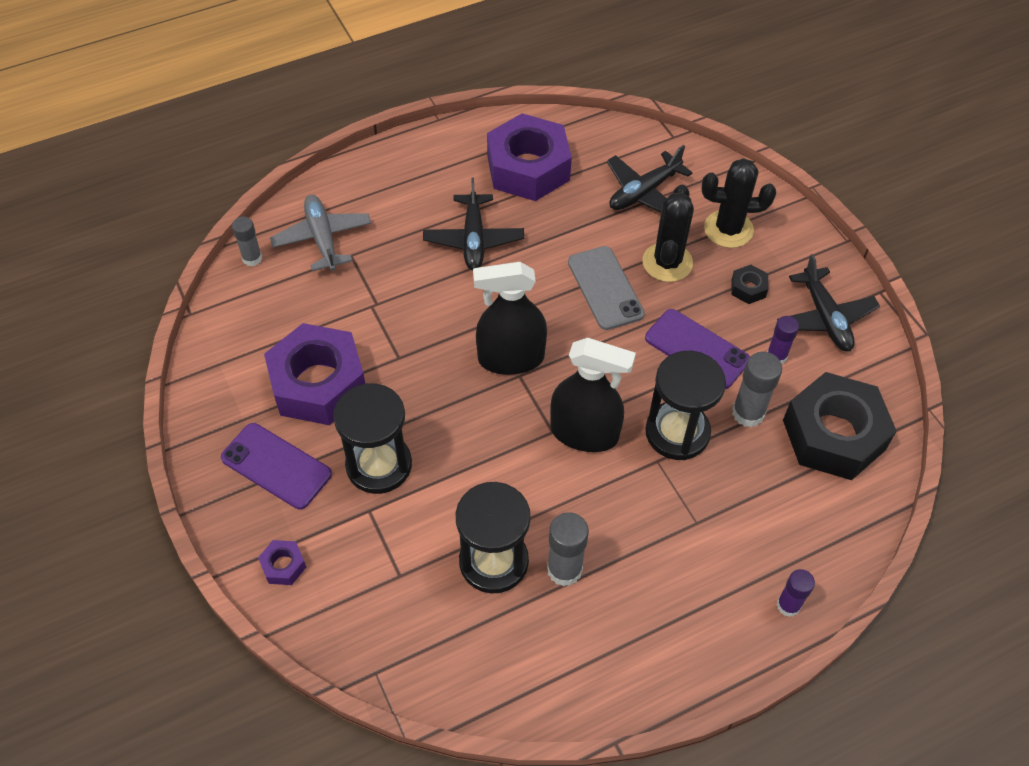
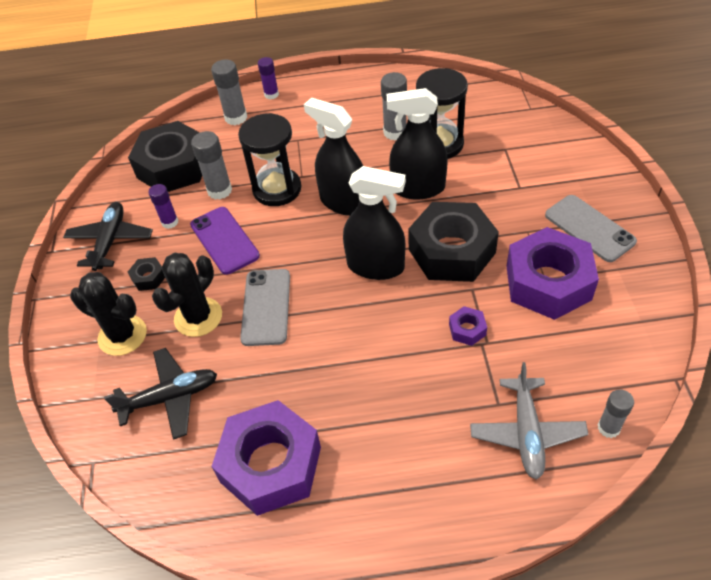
camera: 155 degrees left, 5 degrees down
(276, 466) = (589, 228): purple phone -> grey phone
(283, 565) = (586, 167): purple nut -> purple nut (467, 329)
(379, 465) = (506, 213): black hourglass -> none
(432, 397) = (451, 251): none -> black nut
(473, 239) = (365, 388): black plane -> none
(499, 477) = (418, 188): none -> black spray bottle
(810, 543) = (236, 118): none -> grey glue stick

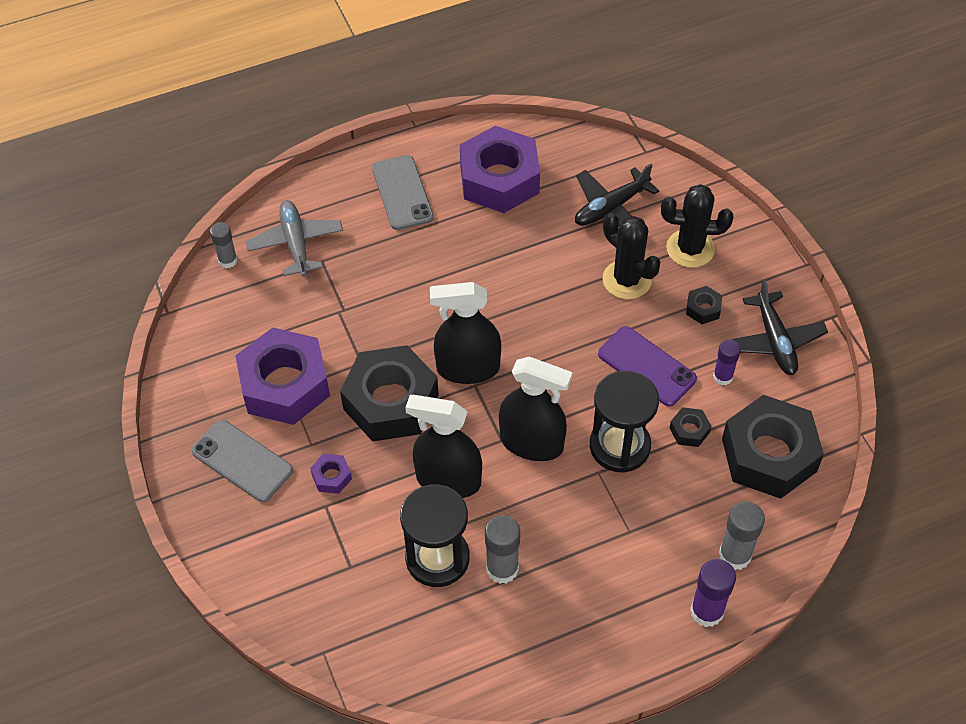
camera: 160 degrees right, 5 degrees up
(198, 317) = (627, 280): black cactus -> black cactus turned 60 degrees counterclockwise
(219, 190) = (689, 430): grey glue stick -> black nut
(266, 307) = (564, 303): grey phone -> grey phone (402, 193)
(271, 95) = (707, 611): purple glue stick -> purple glue stick, size x1.51
(418, 188) = (448, 480): black spray bottle -> black spray bottle turned 150 degrees counterclockwise
(467, 329) = (359, 320): purple nut -> purple nut (331, 477)

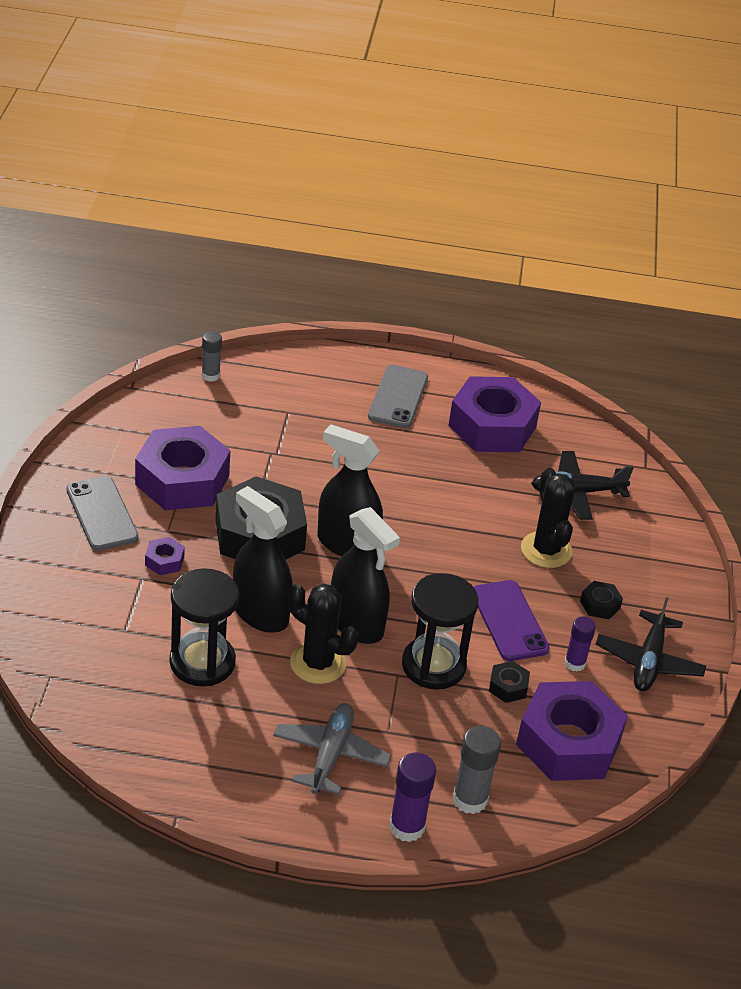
camera: 25 degrees right, 15 degrees down
(296, 243) = (276, 390): grey plane -> grey plane (330, 755)
(502, 569) = (251, 699): grey glue stick -> none
(690, 248) = (626, 556): black cactus -> black cactus (318, 663)
(769, 455) = (568, 742): black nut -> purple nut

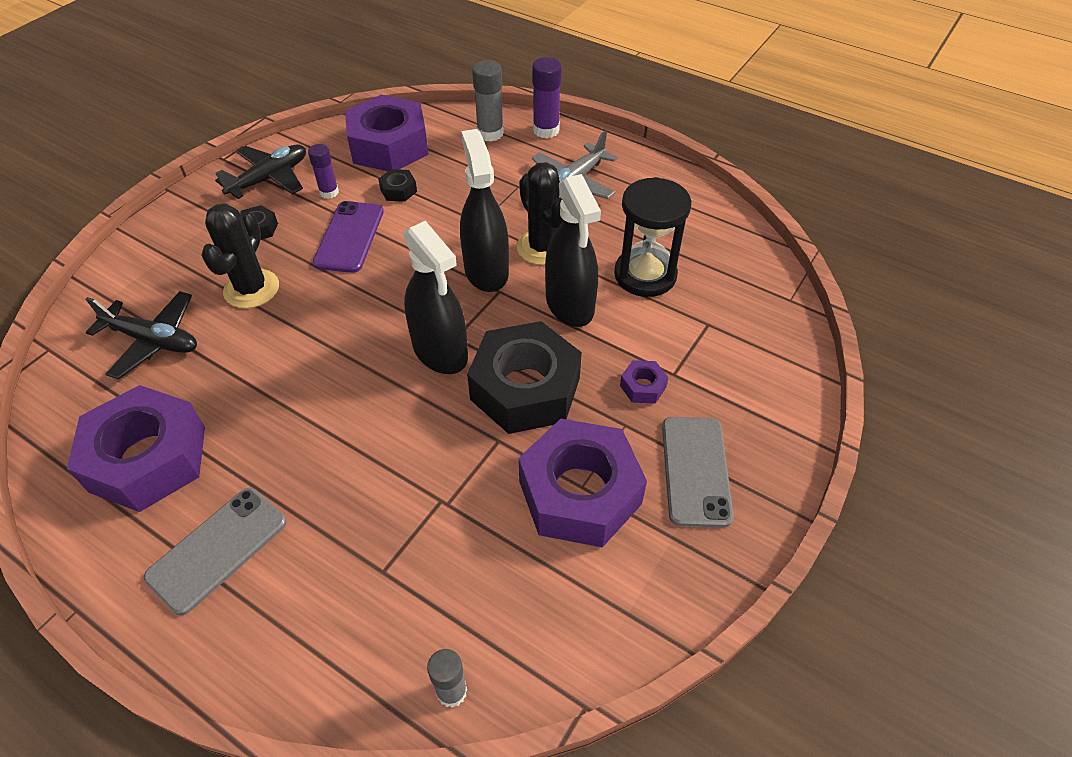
camera: 150 degrees left, 10 degrees up
(433, 665) = (445, 220): black hourglass -> none

